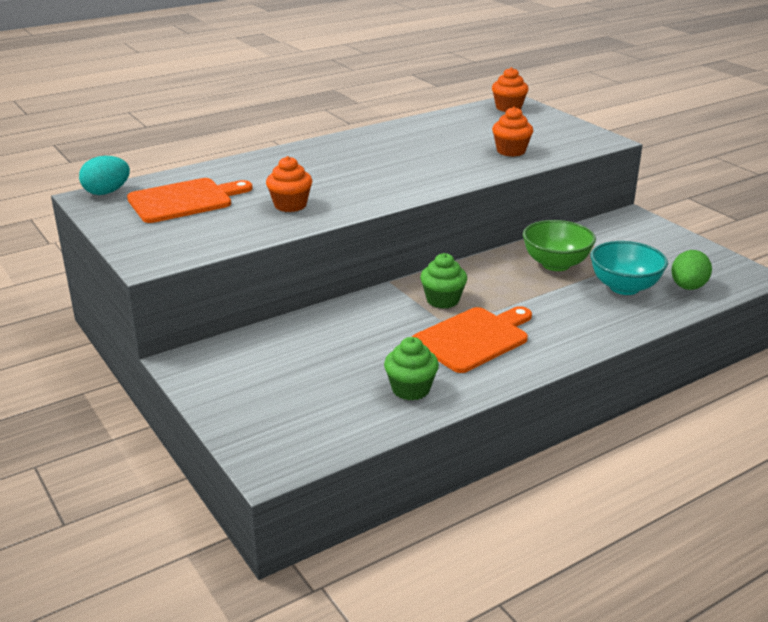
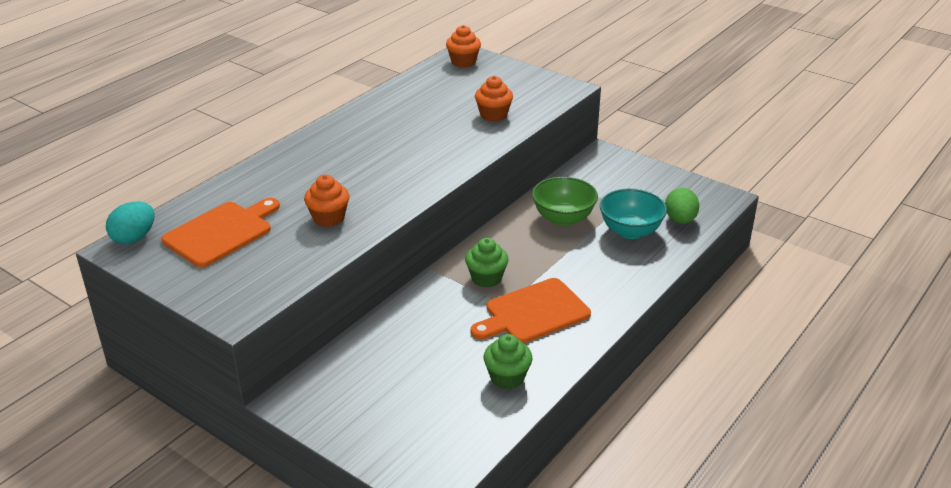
camera: 20 degrees left, 5 degrees up
(474, 338) = (533, 312): orange cutting board -> orange cutting board turned 150 degrees counterclockwise

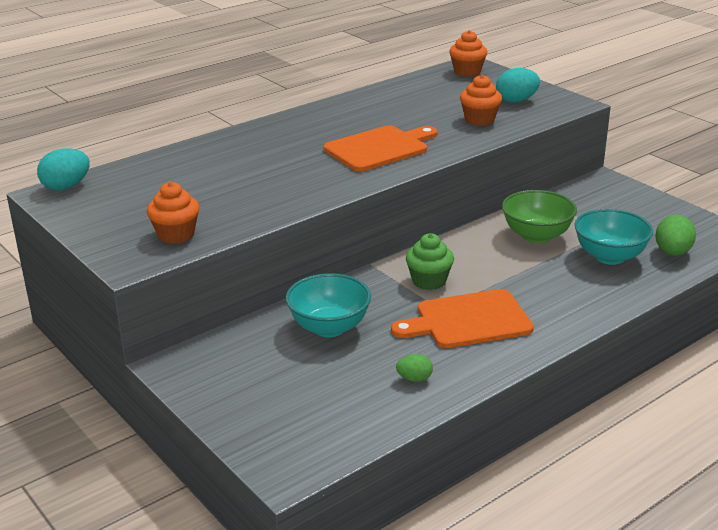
camera: 15 degrees right, 5 degrees down
(221, 232) = (151, 192): orange cutting board -> orange cutting board (379, 148)
(328, 218) = (264, 191): orange cupcake -> orange cupcake (176, 235)
(415, 339) = (329, 327): none -> turquoise bowl
(507, 377) = (414, 379): green cupcake -> green egg
(518, 90) = (516, 101): none -> turquoise egg

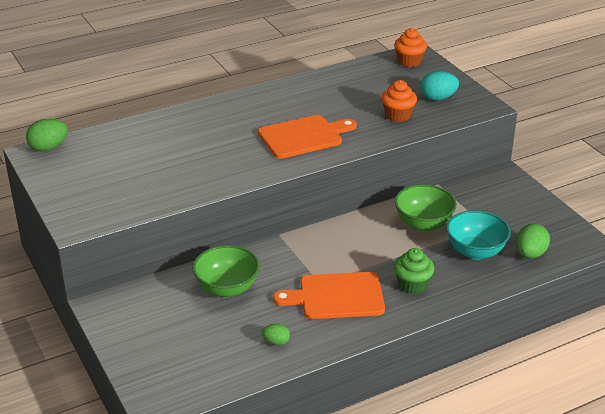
camera: 10 degrees right, 5 degrees up
(66, 187) = (48, 148): turquoise egg -> green egg
(176, 235) = (117, 203): orange cupcake -> none
(329, 327) = (227, 289): turquoise bowl -> green bowl
(429, 281) = (319, 256): green cupcake -> green cupcake (412, 285)

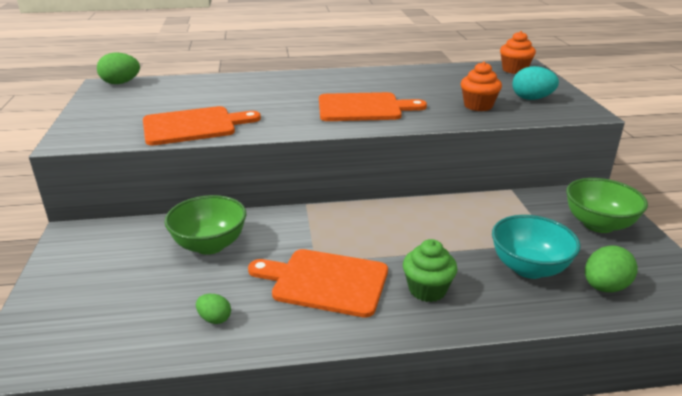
camera: 20 degrees right, 5 degrees down
(171, 187) = (193, 126): none -> orange cutting board
(423, 224) = (475, 225): green bowl -> green bowl (598, 224)

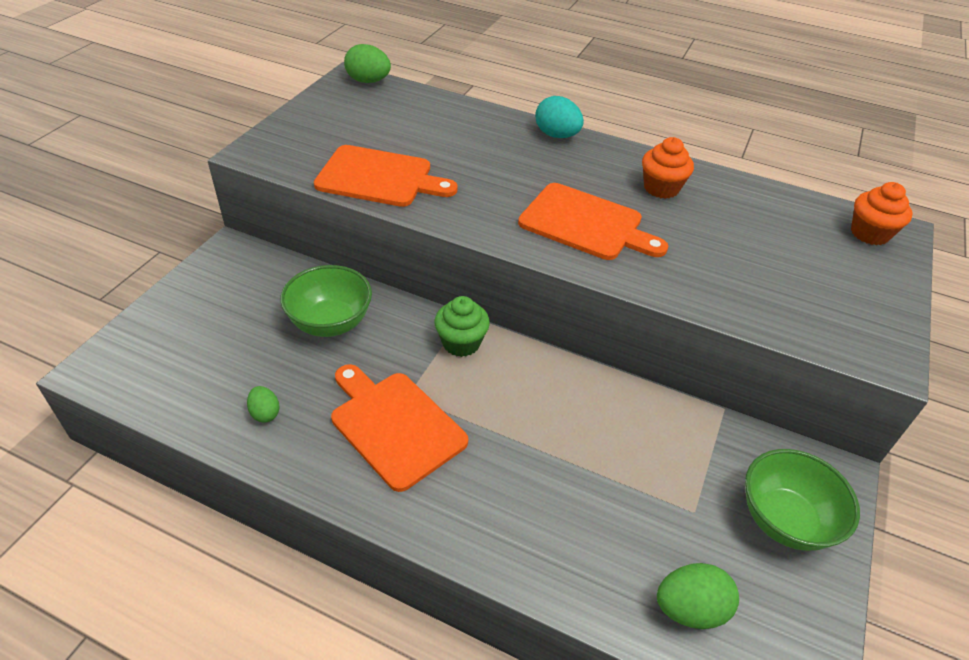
camera: 30 degrees right, 15 degrees up
(427, 290) = (484, 493): green cupcake -> green cupcake (461, 343)
(478, 106) = (737, 280): orange cupcake -> orange cupcake (661, 188)
(529, 268) = (625, 530): turquoise bowl -> none
(531, 99) = (830, 299): turquoise egg -> turquoise egg (557, 135)

